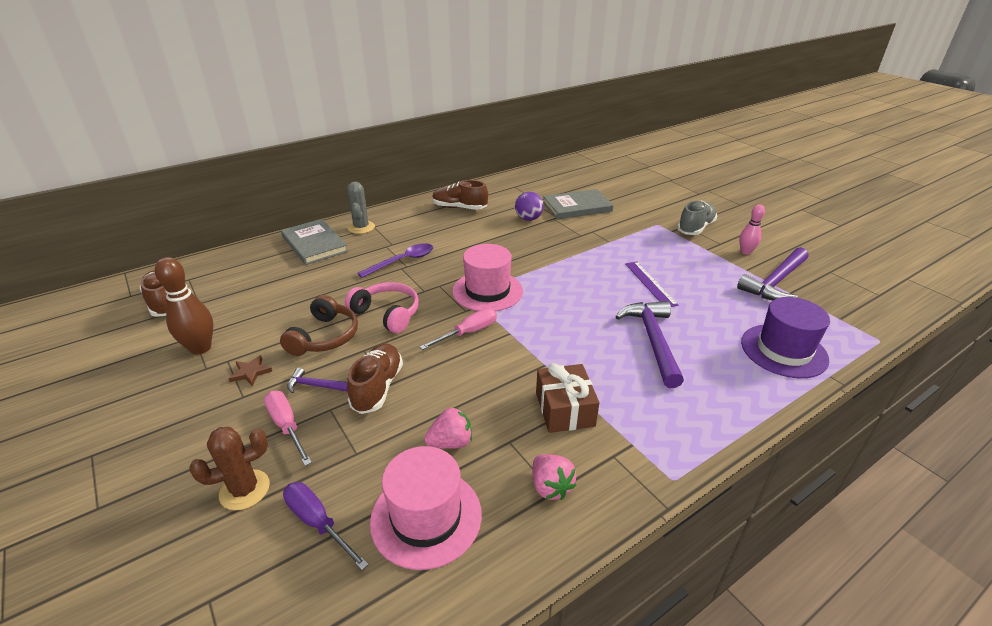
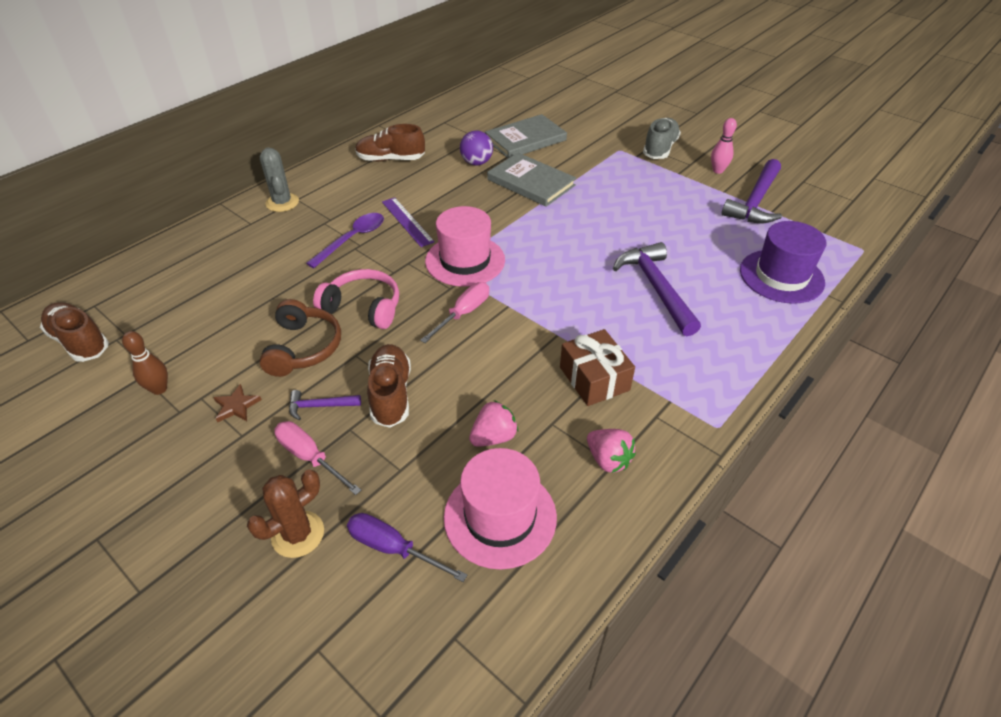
camera: 15 degrees left, 10 degrees up
(200, 348) = (159, 389): brown bowling pin -> brown bowling pin, size x0.63
(314, 244) = (234, 233): grey book -> grey book (531, 182)
(650, 283) = (633, 223): purple ruler -> purple ruler (407, 221)

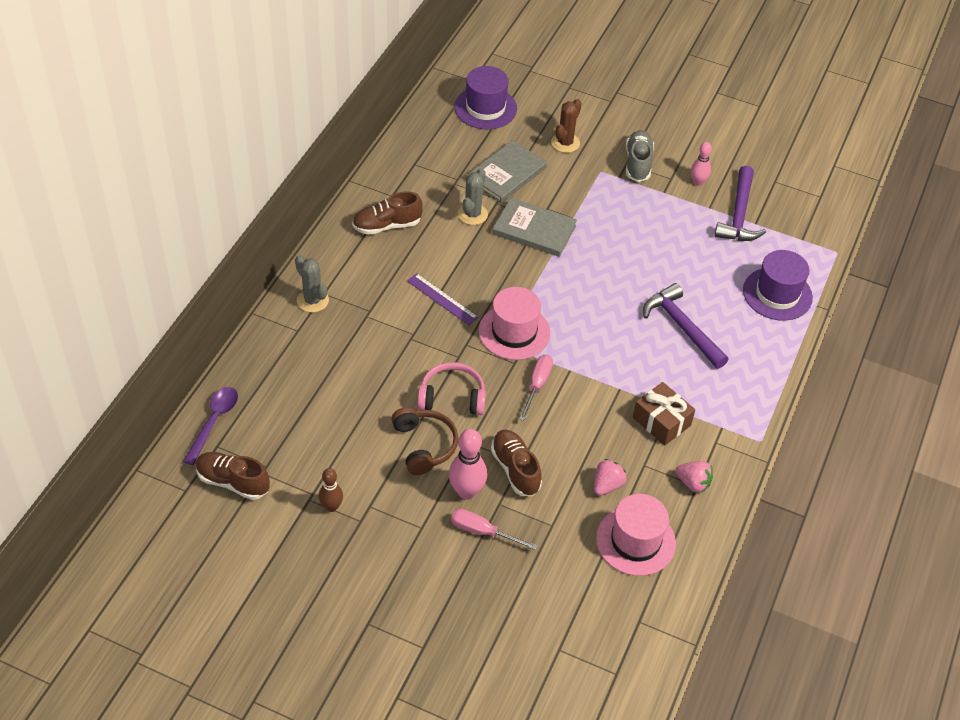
camera: 20 degrees left, 5 degrees up
(236, 406) = (402, 506): brown star -> none
(298, 534) = (506, 586): brown cactus -> brown cactus (565, 143)
(320, 406) = (466, 491): purple hammer -> pink bowling pin
(352, 239) = (403, 329): purple spoon -> purple spoon (214, 422)
(393, 548) = (575, 579): purple screwdriver -> none
(476, 163) = (472, 214): purple ball -> grey cactus
(531, 95) = (485, 108): none -> purple hat

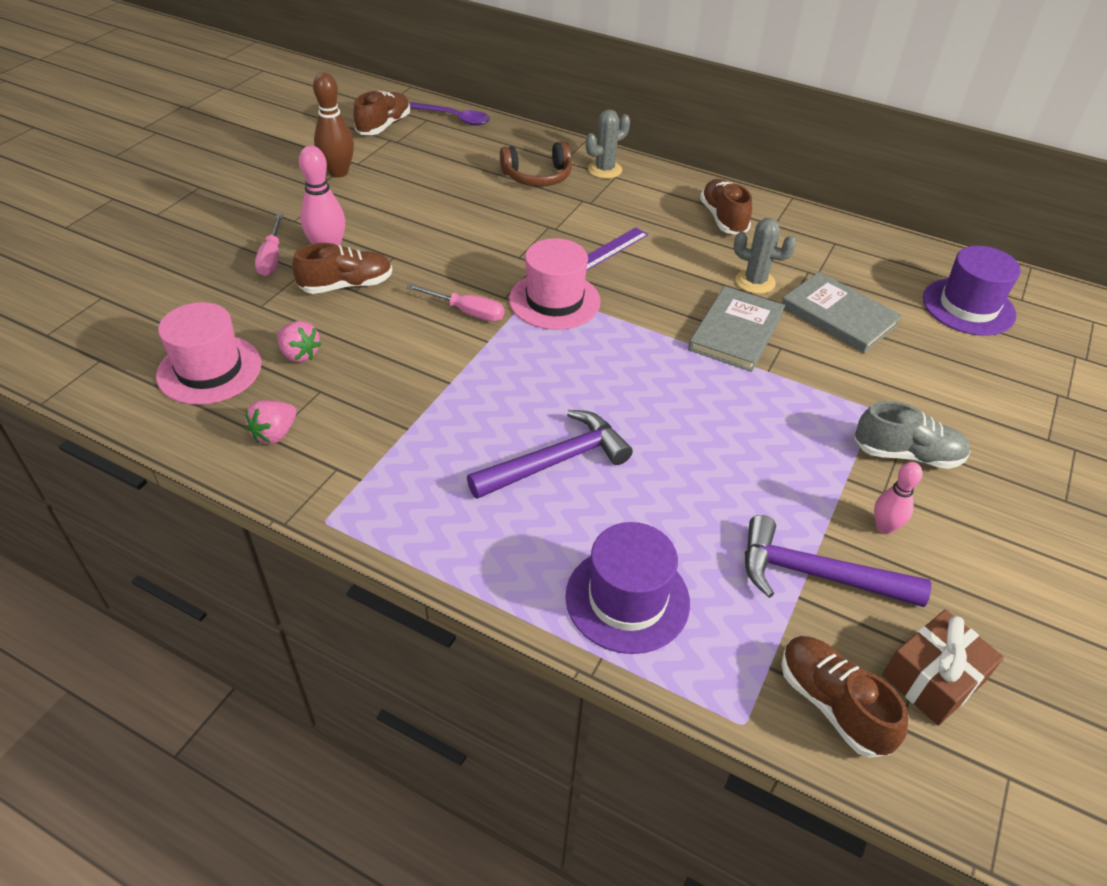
camera: 95 degrees right, 5 degrees down
(331, 507) = (338, 172): brown bowling pin -> brown bowling pin, size x1.59
(424, 445) = (397, 227): brown headphones -> brown headphones (538, 176)
(452, 397) = (459, 249): pink headphones -> none
(482, 532) = (272, 257): pink screwdriver -> pink screwdriver turned 150 degrees clockwise
(565, 143) = (924, 377): brown cactus -> none
(661, 421) = (386, 416): brown gift -> brown gift (933, 678)
(816, 219) = (832, 704): none -> brown shoe

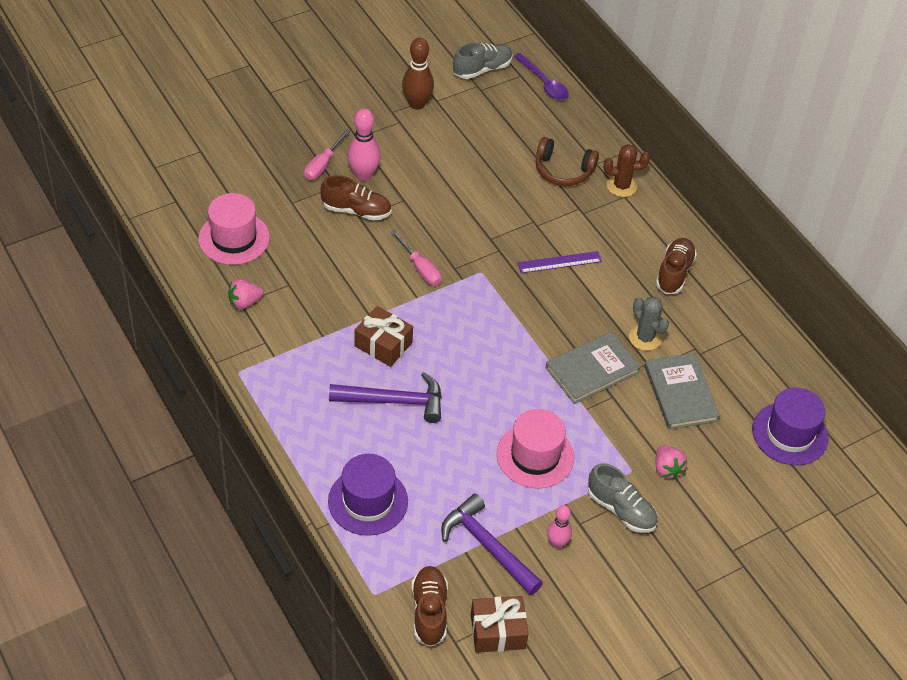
camera: 30 degrees right, 5 degrees up
(299, 354) = (293, 252): pink strawberry -> pink strawberry (667, 469)
(384, 126) = (482, 69): brown shoe -> grey shoe
(490, 405) = (383, 344): none -> brown gift
(554, 300) = (486, 286): pink hat -> pink hat (535, 456)
(604, 170) = (621, 186): grey cactus -> brown cactus

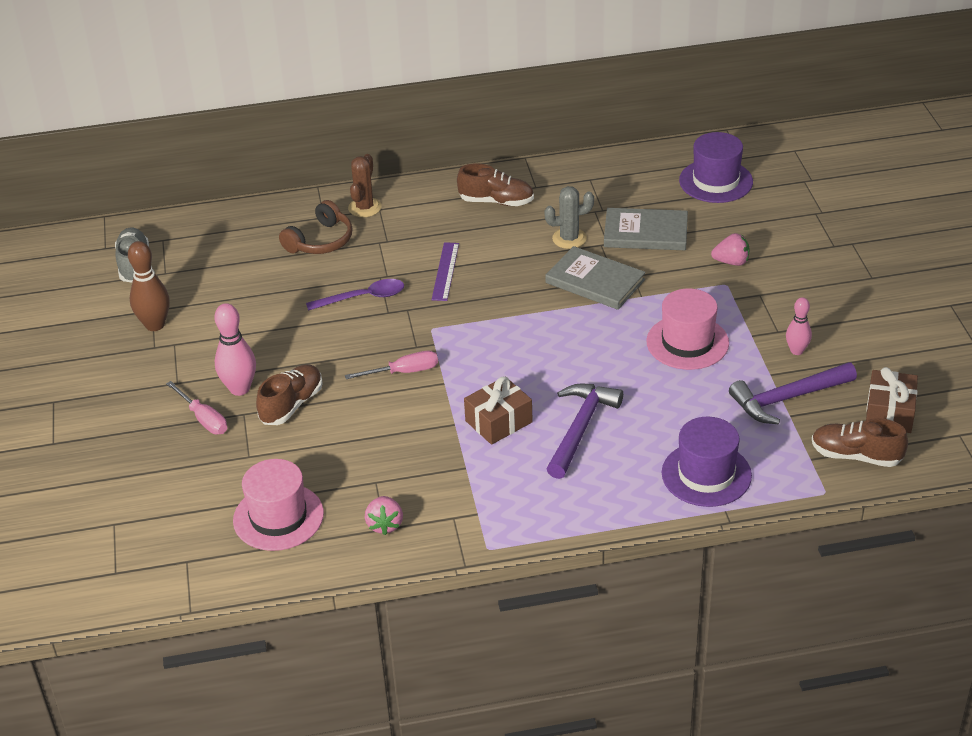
camera: 65 degrees left, 10 degrees down
(543, 83) = (185, 226): purple spoon -> purple spoon (363, 298)
(592, 370) = (595, 281): grey book -> grey book turned 45 degrees counterclockwise
(621, 509) = (769, 301): grey shoe -> none
(674, 273) = (496, 201): brown shoe -> brown shoe turned 150 degrees clockwise

